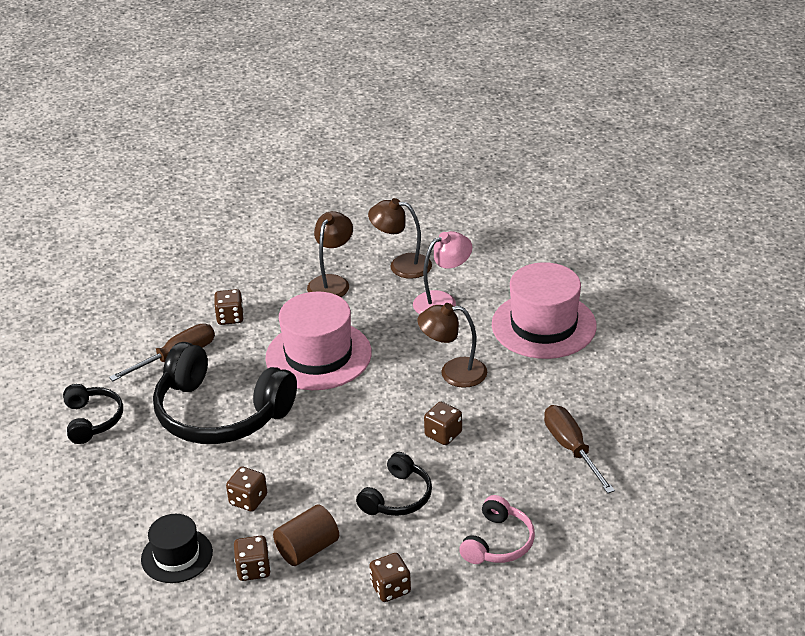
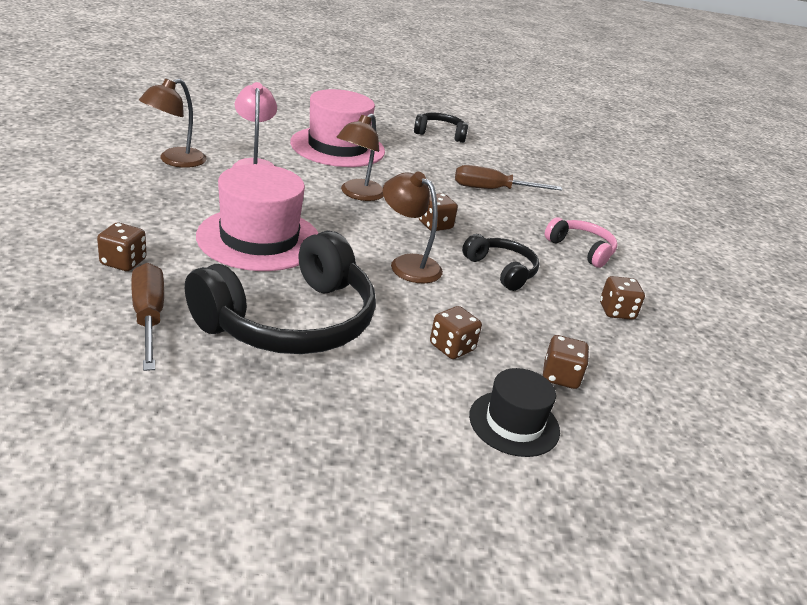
camera: 75 degrees left, 5 degrees down
(93, 420) = (198, 421): black headphones -> black headphones (440, 134)
(307, 549) = (546, 336): brown cylinder -> none
(332, 282) = (149, 195): brown lamp -> brown lamp (407, 264)

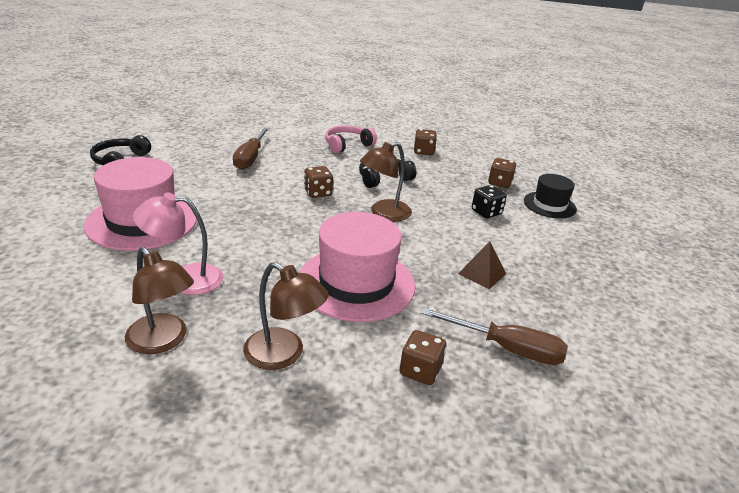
camera: 80 degrees left, 0 degrees up
(148, 317) = (507, 348): brown screwdriver -> brown screwdriver turned 150 degrees counterclockwise
(291, 321) = (482, 273): black headphones -> brown pyramid
(358, 194) = (260, 221): brown lamp -> brown lamp (283, 355)
(452, 347) = (486, 212): brown dice -> black dice

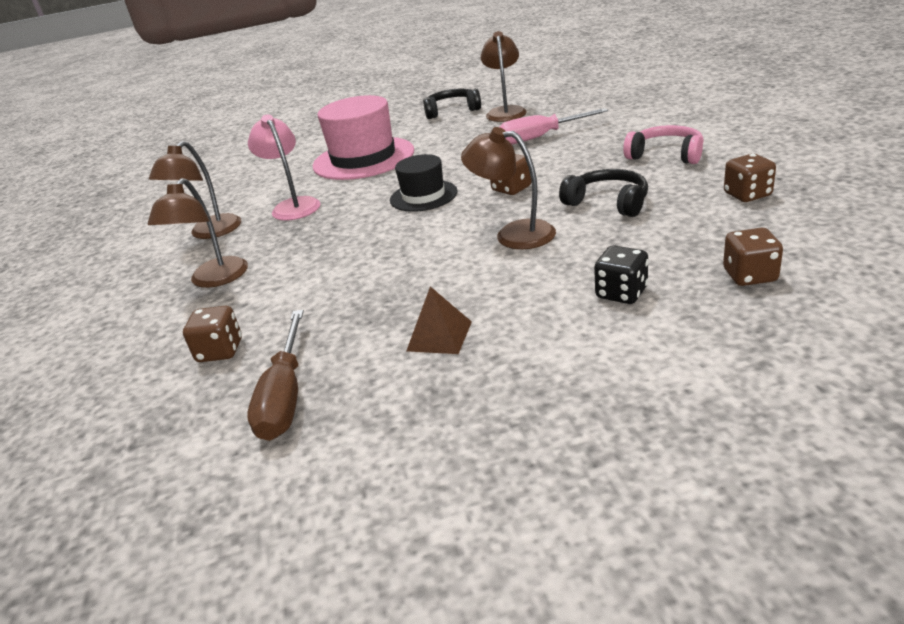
camera: 75 degrees right, 0 degrees up
(174, 149) = (505, 111): none -> brown lamp
(250, 158) = (540, 137): brown screwdriver -> pink screwdriver
(356, 283) = (347, 270): pink hat -> none
(549, 205) = (745, 340): black hat -> black hat (423, 196)

